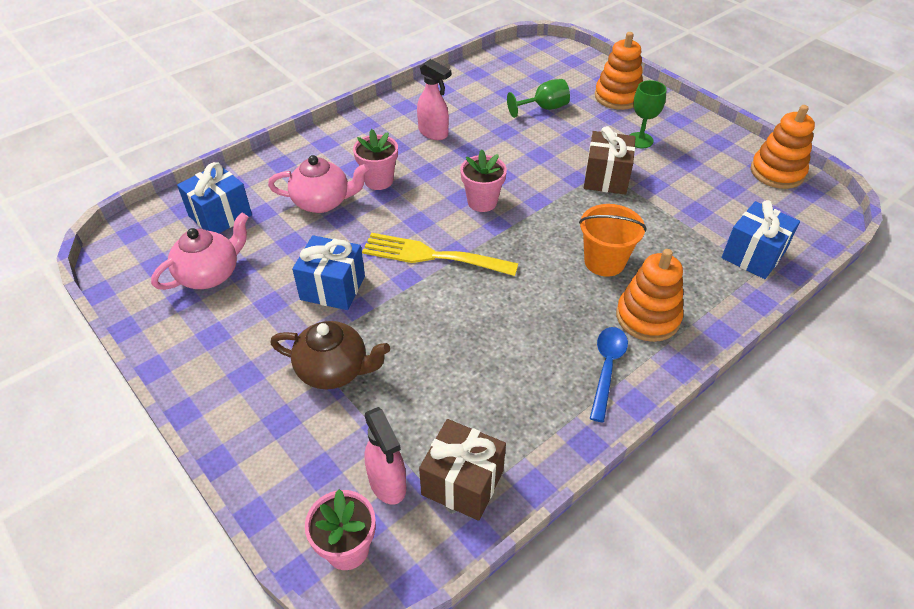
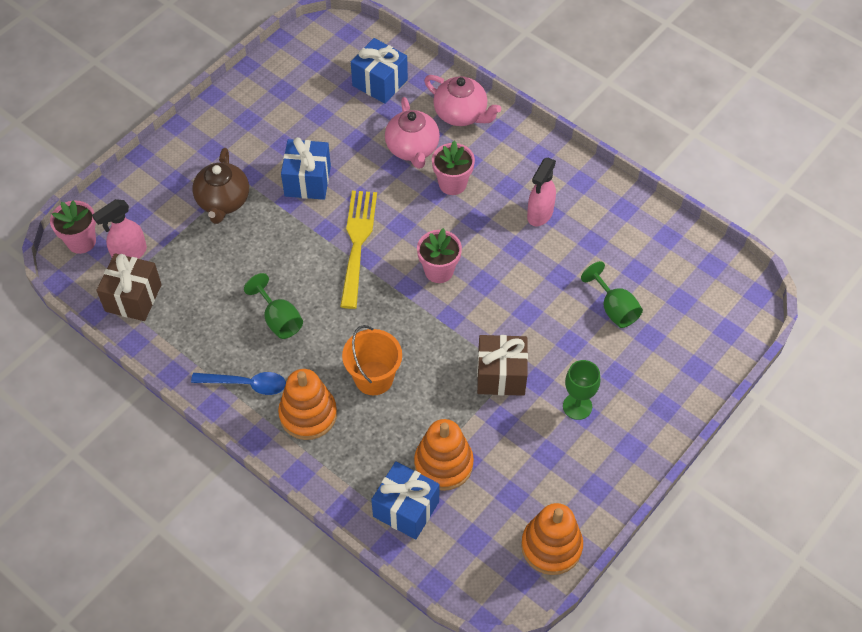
camera: 80 degrees right, 10 degrees up
(210, 274) = (310, 98): pink teapot -> pink teapot (461, 114)
(521, 331) = (279, 320): none -> green goblet
(617, 96) = (660, 382): orange stacking toy -> orange stacking toy (443, 464)

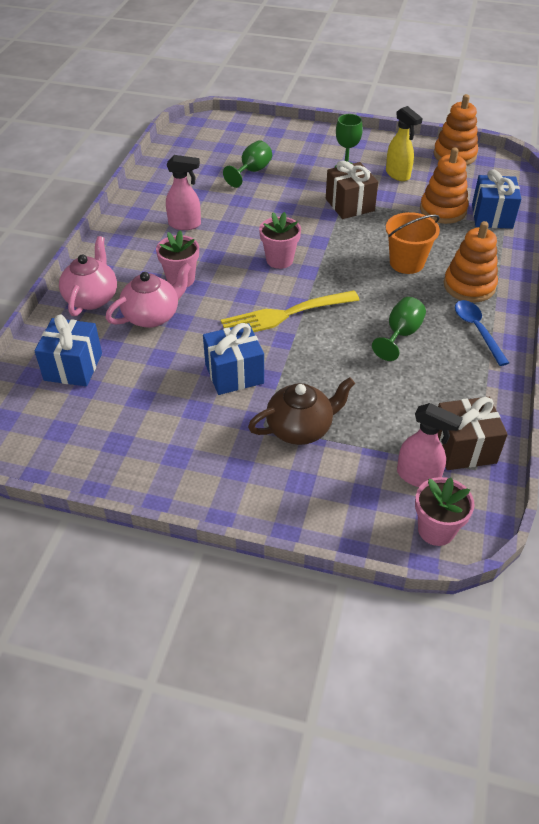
camera: 115 degrees left, 10 degrees down
(537, 456) = (398, 174): none -> yellow spray bottle

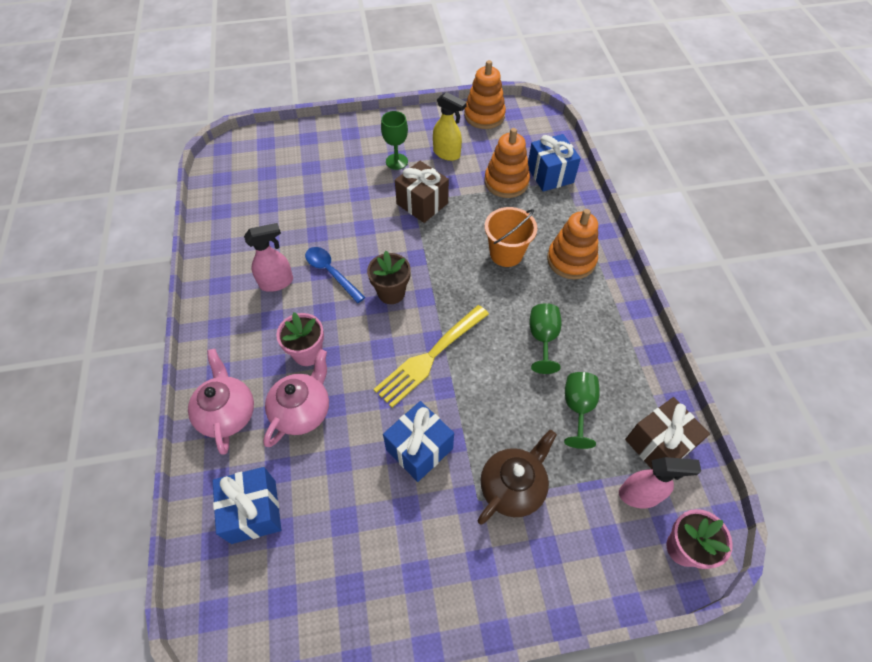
camera: 25 degrees left, 10 degrees up
(252, 171) = (310, 194): green goblet -> green goblet (578, 408)
(279, 260) = (391, 293): pink flower pot -> brown flower pot
(477, 330) = (602, 307): blue spoon -> blue spoon (331, 272)

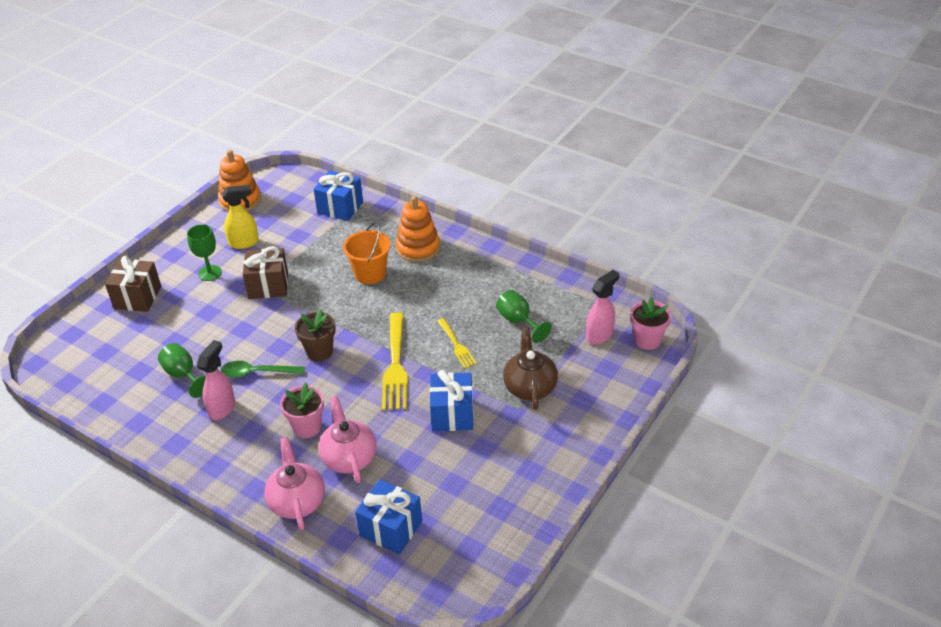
camera: 45 degrees left, 15 degrees down
(227, 413) = (297, 501): pink teapot -> pink teapot turned 45 degrees clockwise
(331, 272) = (257, 372): blue spoon -> green spoon
(498, 383) = (457, 345): none -> yellow fork
(506, 182) = (314, 232): orange stacking toy -> none
(543, 338) = (454, 302): green goblet -> green goblet (183, 375)
(658, 444) = (582, 304): brown gift -> brown gift (137, 297)

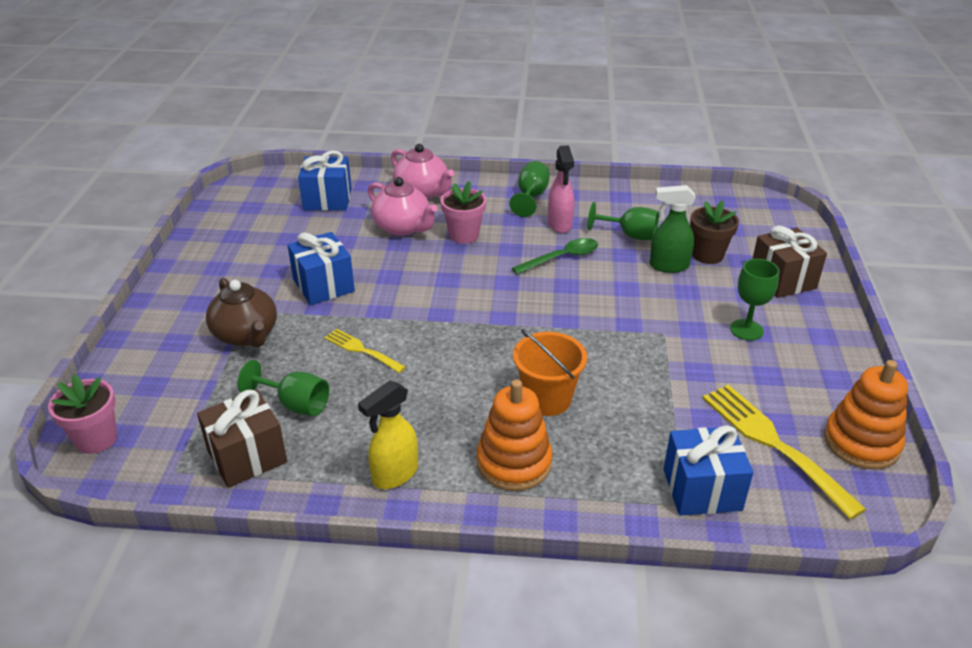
camera: 150 degrees right, 5 degrees down
(193, 336) = (668, 266): none -> green spray bottle
(210, 453) = (531, 197): none -> green goblet
(244, 243) = (761, 381): yellow spray bottle -> yellow spray bottle (394, 475)
(268, 285) = (658, 340): brown gift -> brown gift (247, 456)
(319, 351) = (518, 294): brown flower pot -> brown flower pot (707, 255)
(395, 366) = (419, 308): yellow fork -> yellow fork (773, 443)
(600, 335) = (170, 423): pink spray bottle -> none

